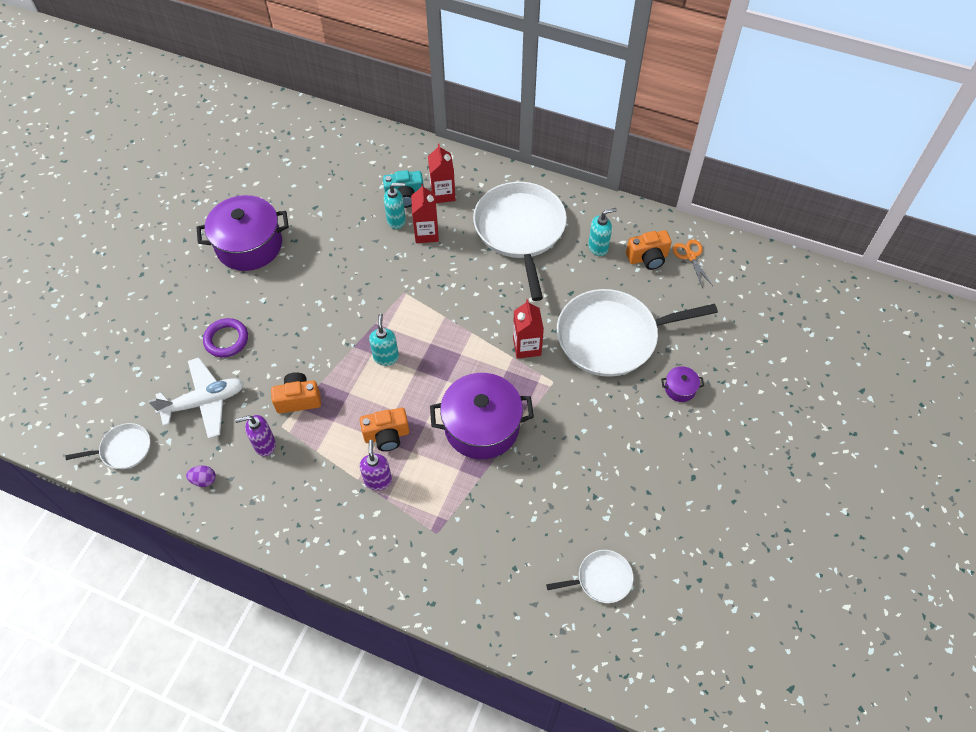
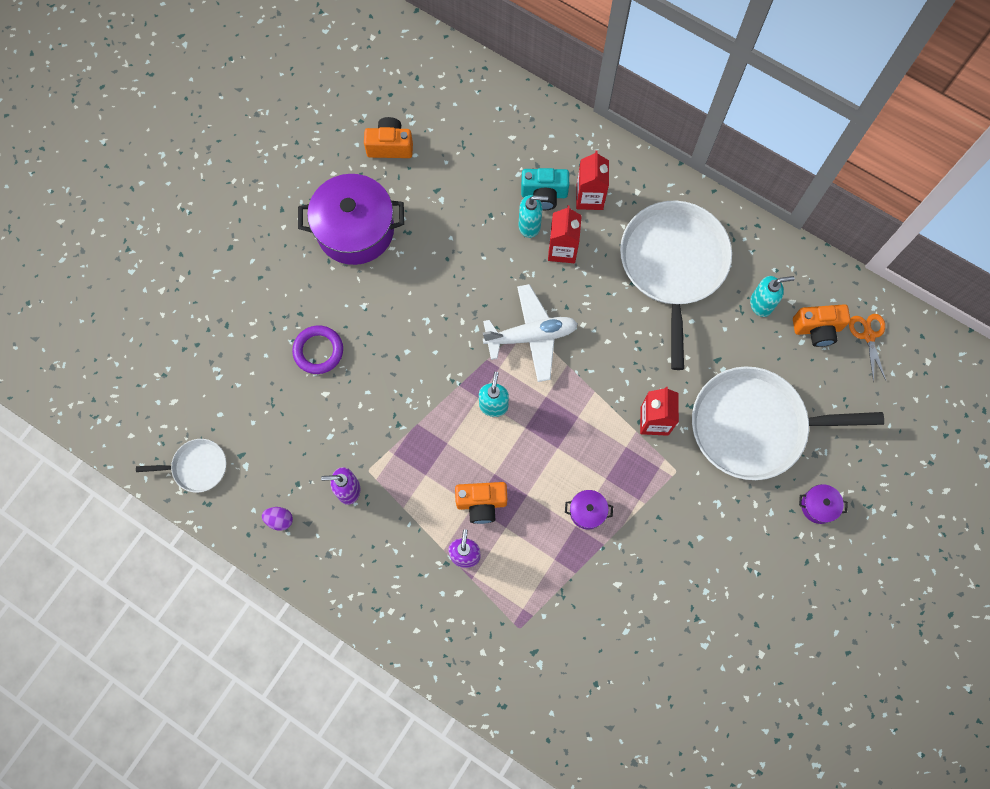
camera: 10 degrees right, 15 degrees up
(204, 402) = (288, 425): white plane -> white plane (531, 336)
(298, 399) = (390, 441): orange camera -> orange camera (390, 146)
(482, 426) = (587, 511): purple pot -> purple pot, size x0.43
(601, 579) = (685, 713): white pan -> none

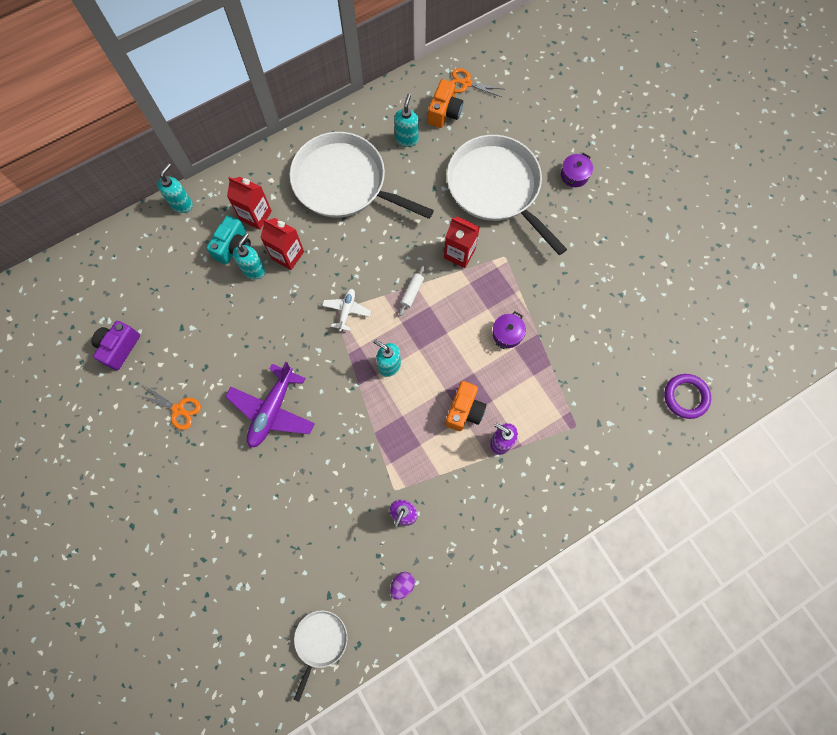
camera: 65 degrees left, 0 degrees up
(318, 351) = (270, 487): purple ring -> purple ring (685, 397)
(355, 230) = (178, 409): purple pot -> orange scissors
(390, 146) = (119, 348): orange camera -> purple camera
(394, 315) = (272, 410): none -> purple plane
(531, 336) = (347, 311): white plane -> white plane, size x0.55
(565, 122) = (182, 204): none -> turquoise soap dispenser
(584, 392) = (412, 292): none -> white rolling pin
(754, 426) = (496, 188): white pan -> white pan turned 120 degrees clockwise

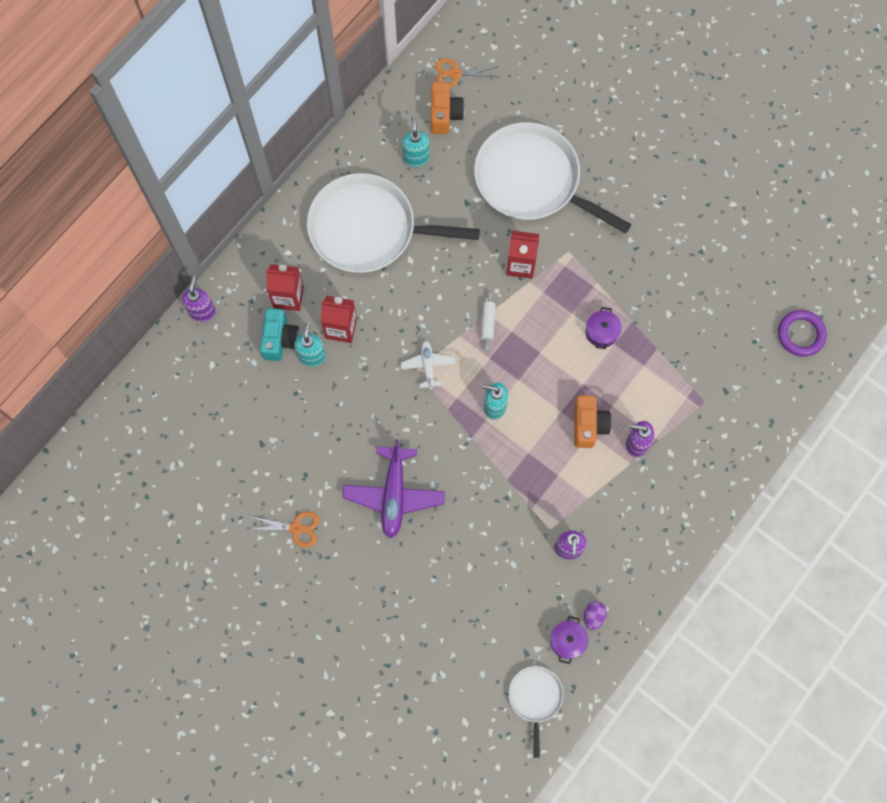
camera: 20 degrees left, 0 degrees up
(119, 348) = (205, 487): purple camera -> none
(182, 204) = (202, 312): turquoise soap dispenser -> purple soap dispenser
(574, 175) = (608, 139): purple pot -> purple pot (567, 641)

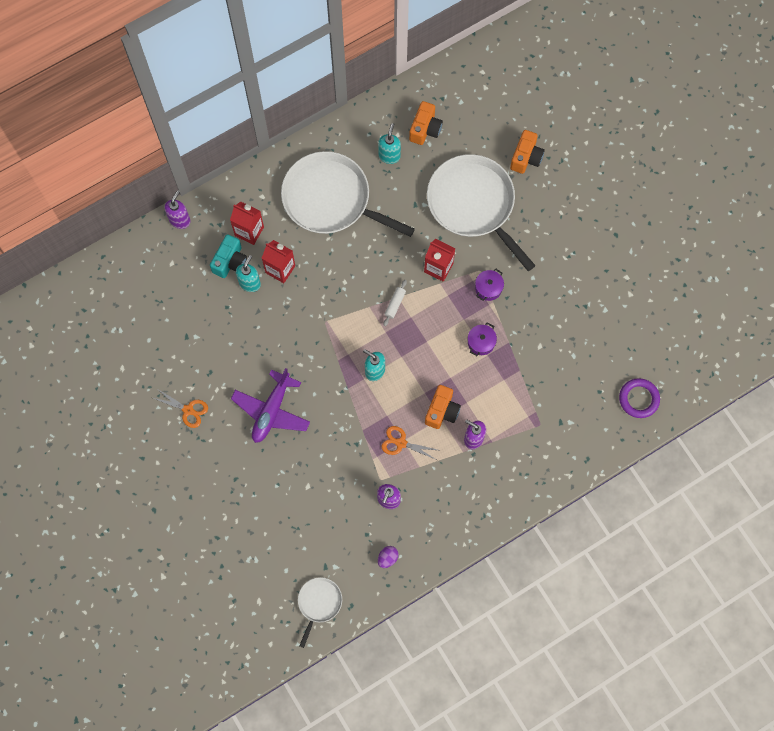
camera: 20 degrees right, 0 degrees up
(428, 365) = (335, 321): white plane -> none
(455, 73) = (446, 99): orange scissors -> orange scissors (401, 443)
(567, 641) = (360, 569): purple pot -> purple pot (488, 288)
(570, 109) = (526, 157): none -> orange camera

